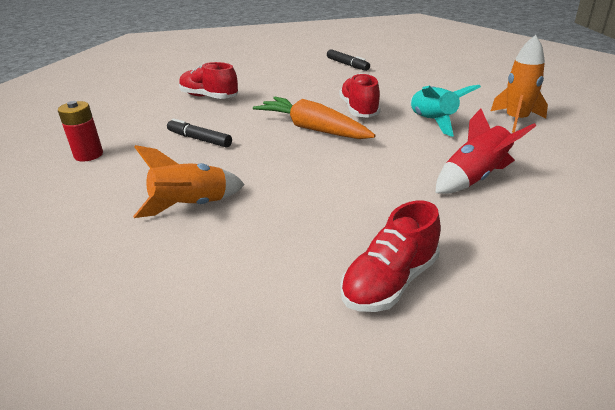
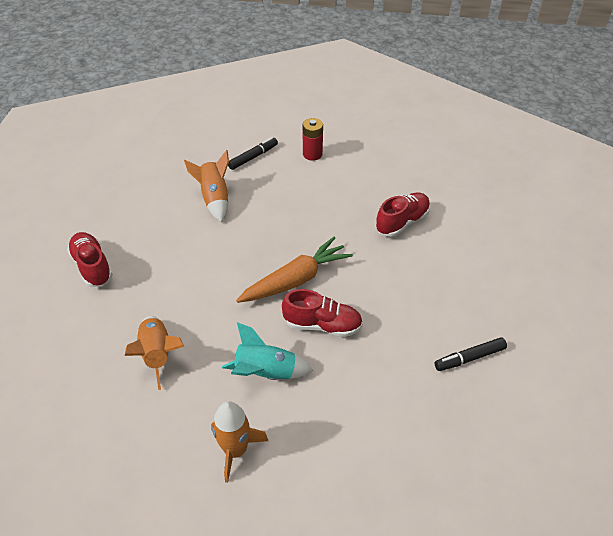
camera: 105 degrees right, 15 degrees up
(199, 139) = (310, 209): black marker -> black marker (253, 157)
(474, 178) = (157, 354): red rocket -> orange rocket

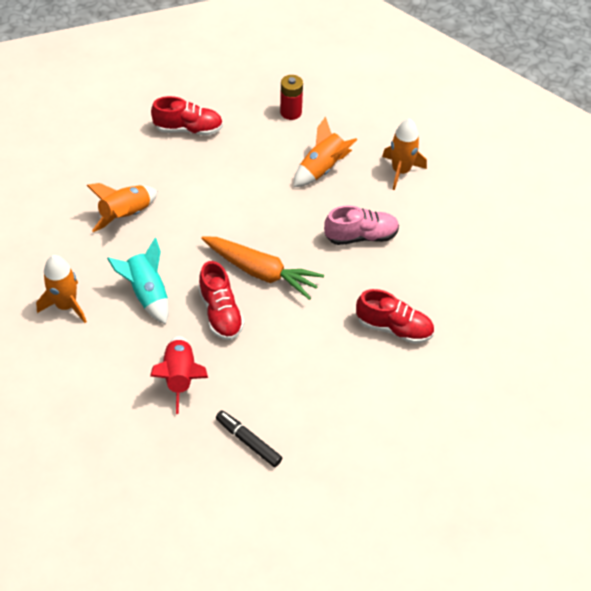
camera: 60 degrees right, 5 degrees up
(92, 267) = (188, 129): red shoe -> red shoe turned 60 degrees clockwise
(253, 157) = (400, 171): black marker -> orange rocket
(301, 204) = (361, 236): none -> pink shoe
(312, 154) = (441, 215): red battery -> red battery (291, 112)
(377, 383) = (180, 377): none -> red rocket

